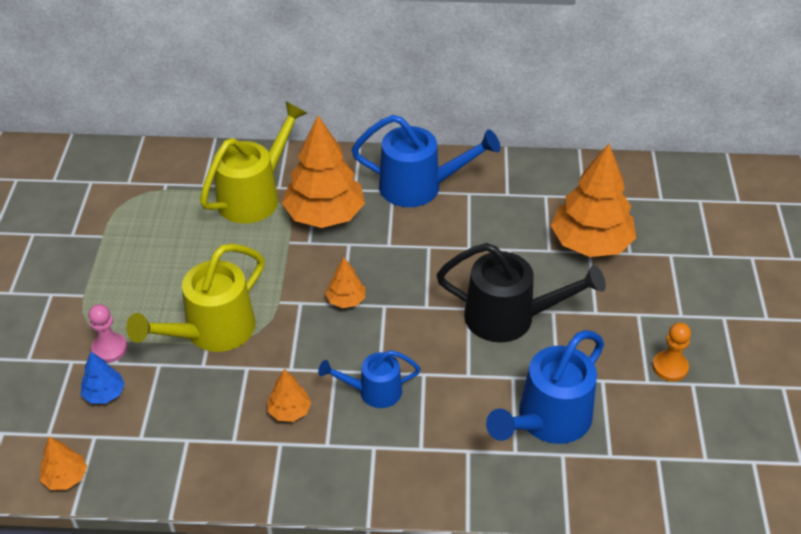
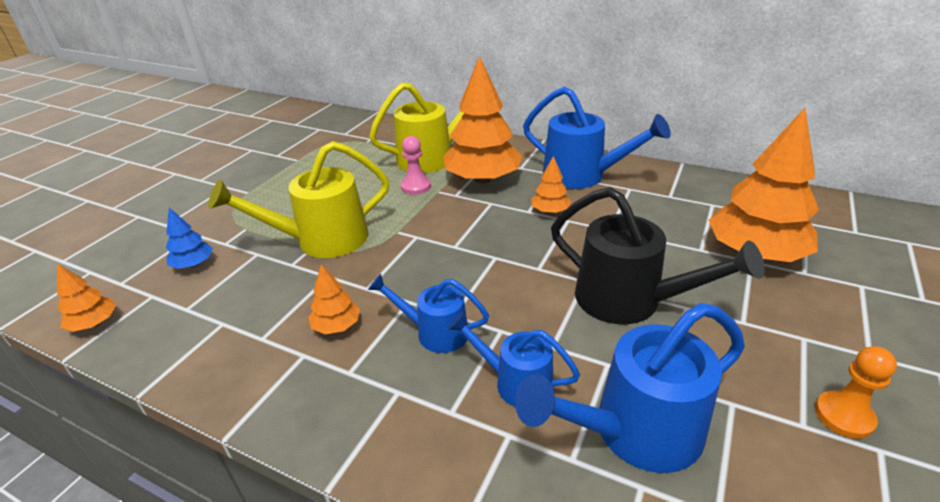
camera: 25 degrees right, 10 degrees down
(109, 349) = (230, 232): pink pawn -> pink pawn (416, 186)
(346, 300) = (460, 244): orange tree -> orange tree (550, 211)
(454, 412) = (515, 382): none -> blue watering can

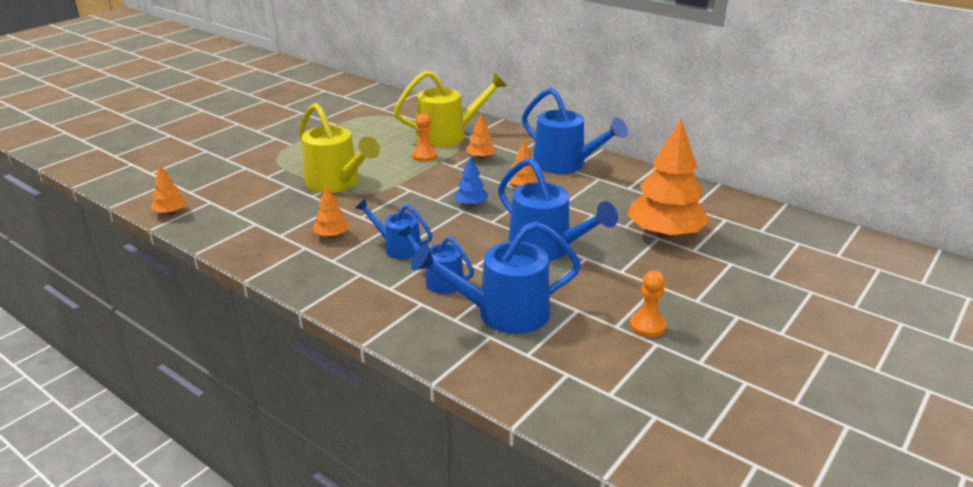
camera: 10 degrees right, 5 degrees down
(193, 264) = (242, 187): blue tree -> blue tree (471, 204)
(321, 240) = (337, 183): yellow watering can -> yellow watering can turned 120 degrees counterclockwise
(416, 186) = (424, 156): pink pawn -> orange pawn
(482, 179) = (481, 157): orange tree -> orange tree, size x0.46
(630, 301) = (547, 249): black watering can -> blue watering can

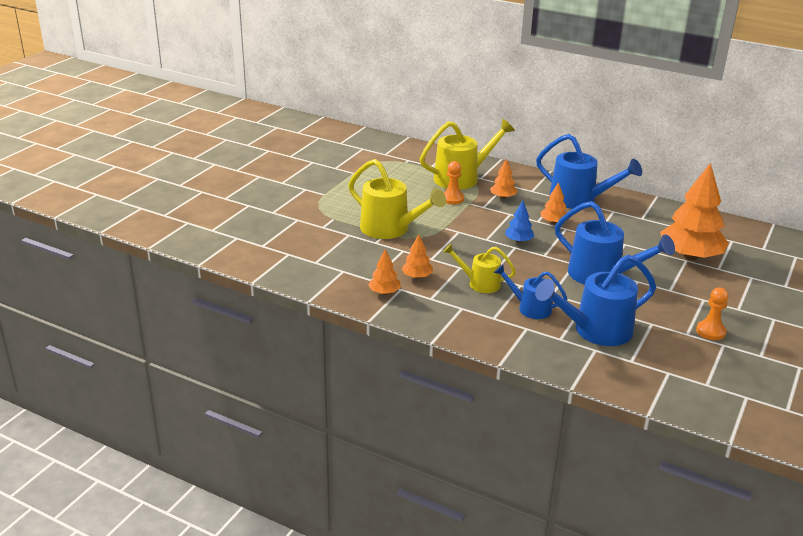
camera: 10 degrees left, 0 degrees up
(171, 212) = (259, 266): orange tree -> orange tree (384, 292)
(397, 247) = (479, 283): blue watering can -> yellow watering can

